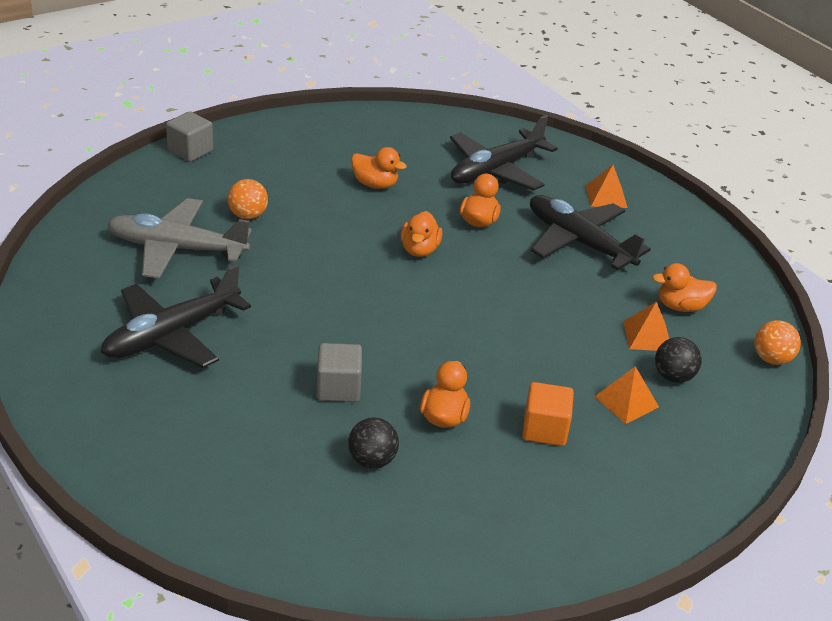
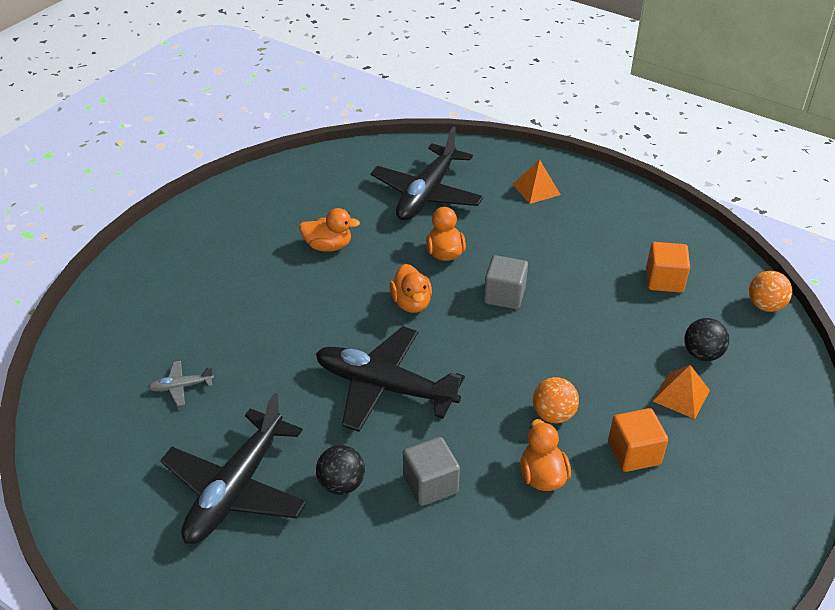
camera: 20 degrees left, 5 degrees up
(177, 248) = (181, 387): grey plane -> grey plane, size x0.42
(190, 151) = (127, 269): grey cube -> grey cube (504, 295)
(248, 215) = (228, 323): orange ball -> orange ball (553, 415)
(372, 460) = (508, 551): black ball -> black ball (341, 484)
(578, 242) = (542, 244): black plane -> black plane (384, 387)
(647, 336) = (656, 321): orange pyramid -> none
(680, 307) = (664, 280): orange duck -> orange cube

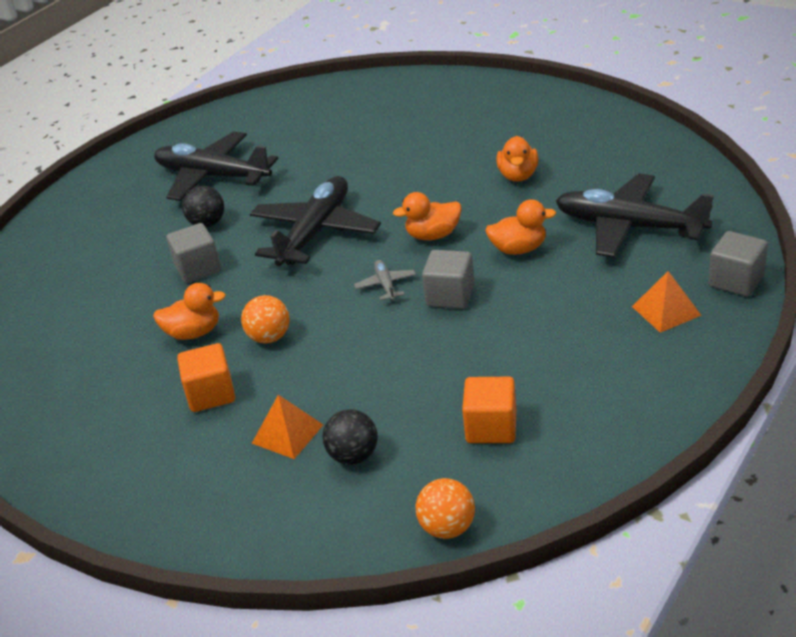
camera: 95 degrees right, 5 degrees down
(181, 387) = (323, 134): grey plane -> grey plane (386, 285)
(505, 156) = (736, 281): none -> grey cube

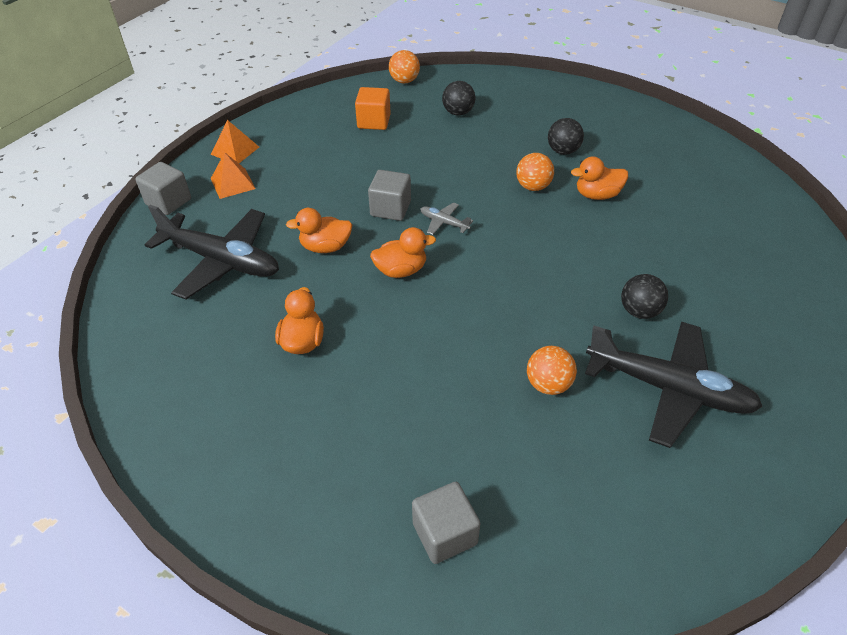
camera: 175 degrees right, 10 degrees up
(198, 269) = (622, 255): grey cube -> grey cube (444, 533)
(211, 394) = (563, 151): orange cube -> black ball
(287, 433) = (502, 126): orange pyramid -> orange pyramid (235, 150)
(307, 170) = (548, 384): none -> orange ball
(315, 232) = (518, 286): black plane -> none
(386, 285) = (444, 222): grey plane -> grey plane turned 135 degrees clockwise

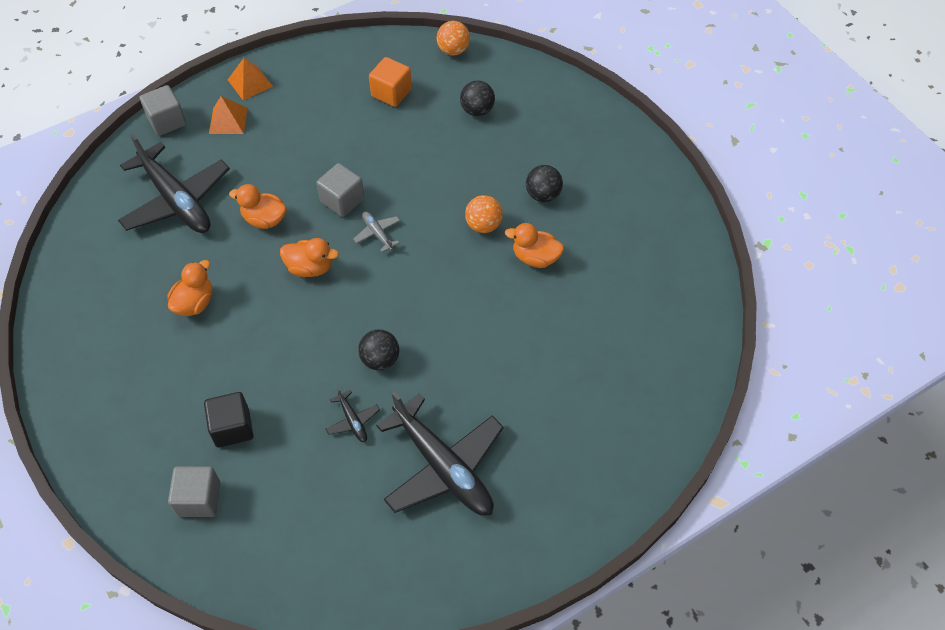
camera: 25 degrees right, 10 degrees up
(429, 443) = (232, 428): none -> black cube
(548, 384) = (353, 421): orange ball -> black plane
(639, 311) = (476, 389): black ball -> black ball (380, 359)

